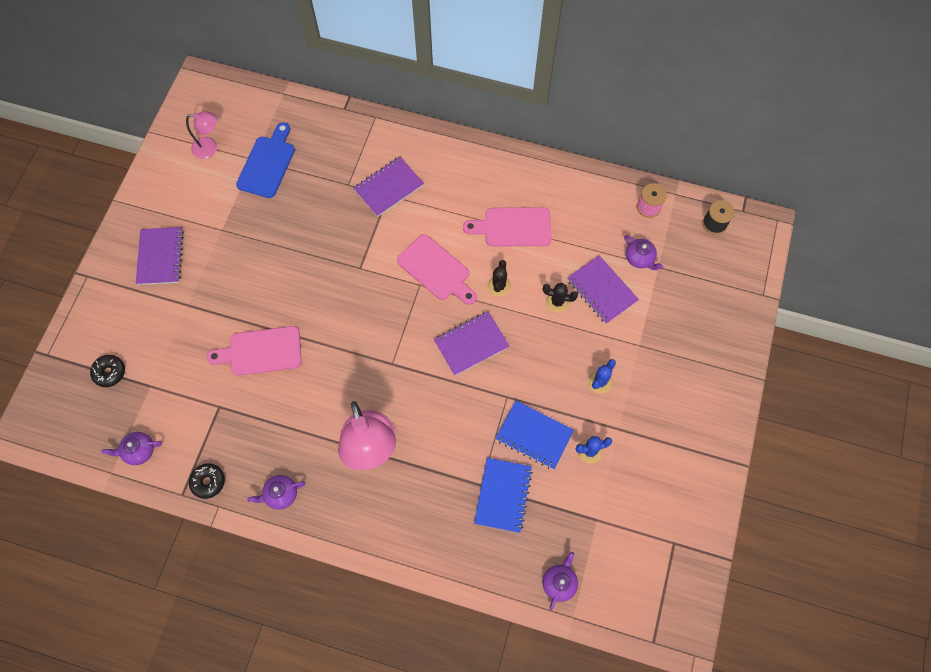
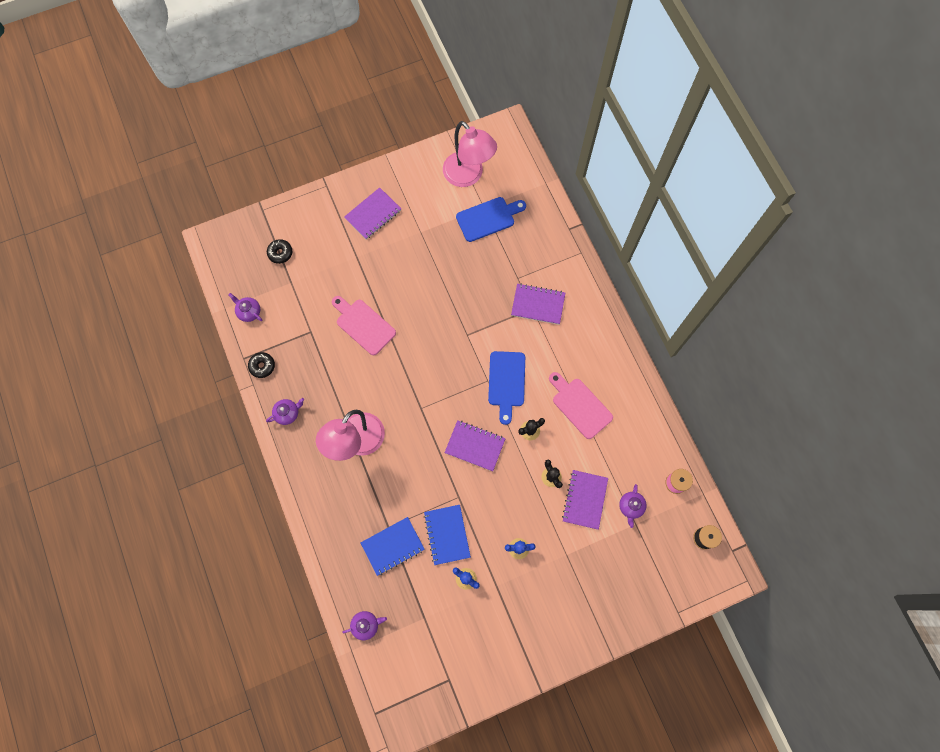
camera: 50 degrees right, 5 degrees up
(210, 148) = (468, 176): pink lamp -> pink lamp, size x1.89
(280, 494) = (287, 413): purple teapot -> purple teapot turned 120 degrees clockwise
(436, 270) = (506, 382): pink cutting board -> blue cutting board

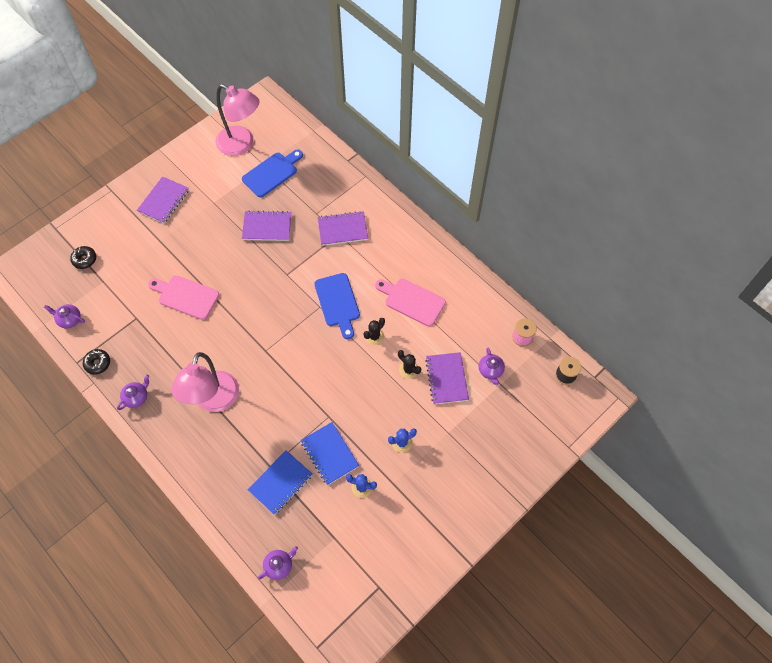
camera: 20 degrees left, 10 degrees down
(475, 446) = (328, 366): purple notebook -> purple notebook (267, 227)

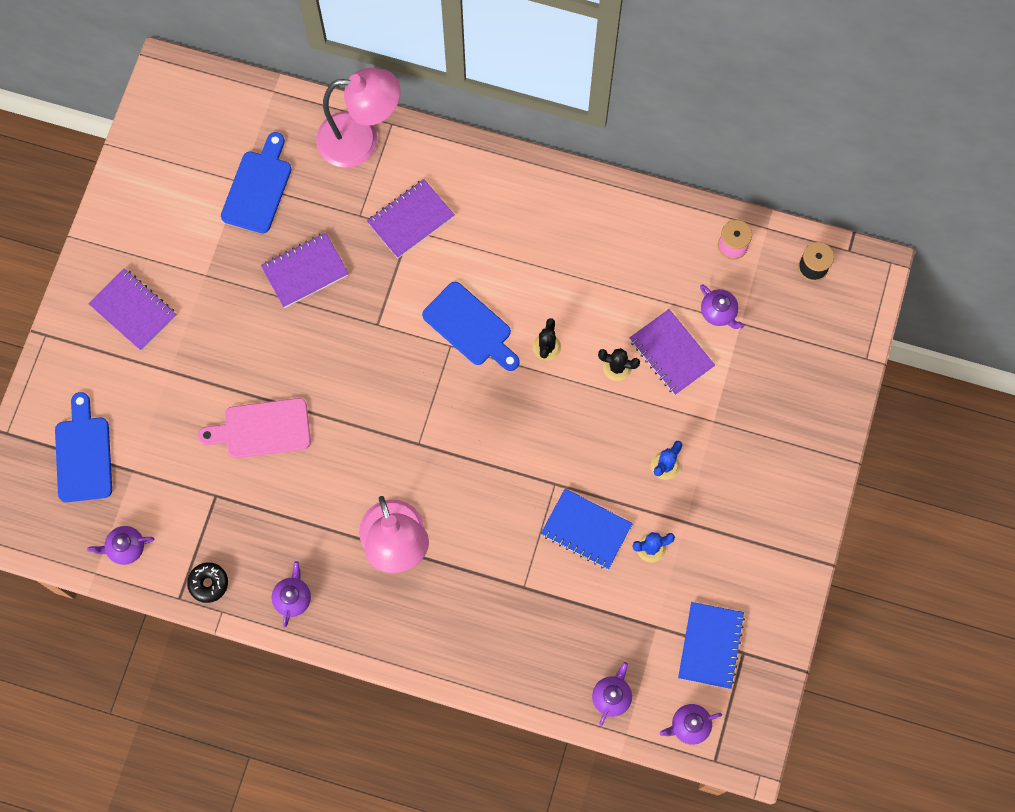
camera: 30 degrees left, 10 degrees up
(84, 259) = (83, 454): black donut -> blue cutting board
(164, 201) = (133, 310): purple notebook -> purple notebook turned 45 degrees counterclockwise
(241, 144) = (185, 166): pink lamp -> pink lamp (361, 140)
(281, 483) = (549, 599): blue notebook -> blue notebook (710, 645)
(315, 614) = (689, 725): none -> purple teapot
(412, 301) = (565, 272): pink cutting board -> none

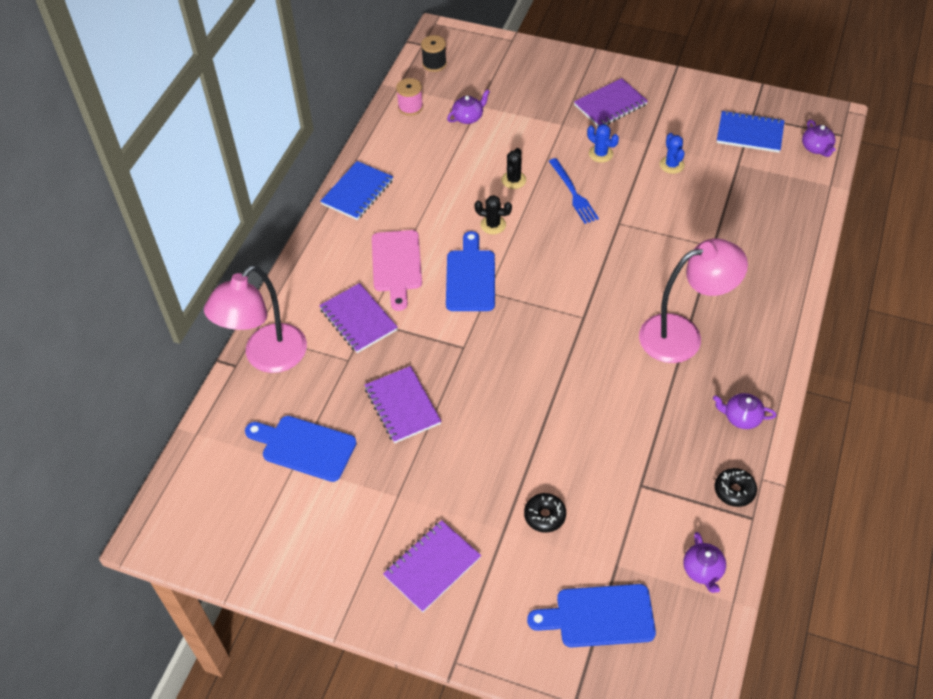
camera: 85 degrees left, 20 degrees down
(183, 406) = (544, 516): none -> black donut
(262, 429) = (569, 443): pink cutting board -> pink cutting board (396, 265)
(361, 140) = (267, 358): pink lamp -> pink lamp turned 150 degrees counterclockwise
(470, 327) = (470, 277): blue cutting board -> blue cutting board turned 45 degrees counterclockwise
(586, 530) = (659, 204): blue notebook -> blue notebook (357, 192)
(599, 434) = (573, 193): none -> blue fork
(611, 696) = (800, 193): purple teapot -> none
(671, 353) = (502, 146): purple notebook -> purple notebook (610, 105)

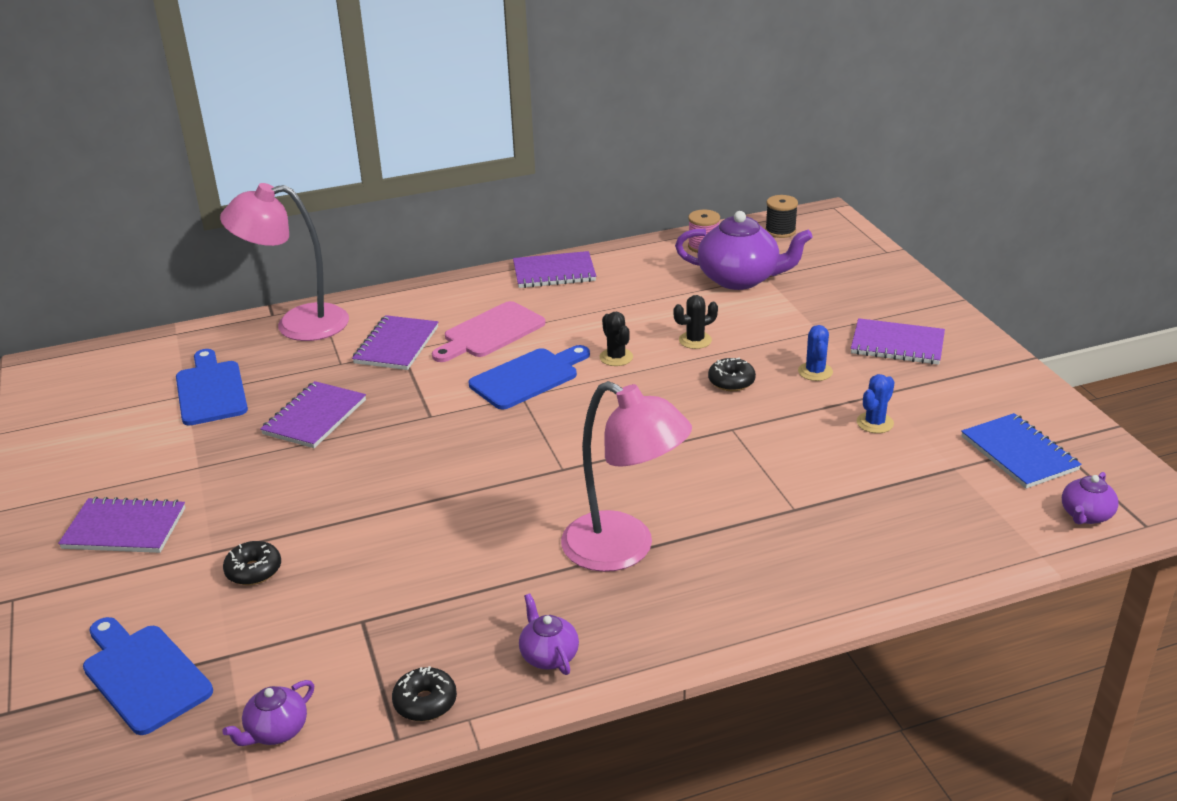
camera: 50 degrees right, 20 degrees down
(357, 192) = (554, 273): blue notebook -> purple notebook
(468, 117) = (740, 279): purple teapot -> purple teapot, size x2.02
(573, 193) = (731, 381): blue fork -> black donut

